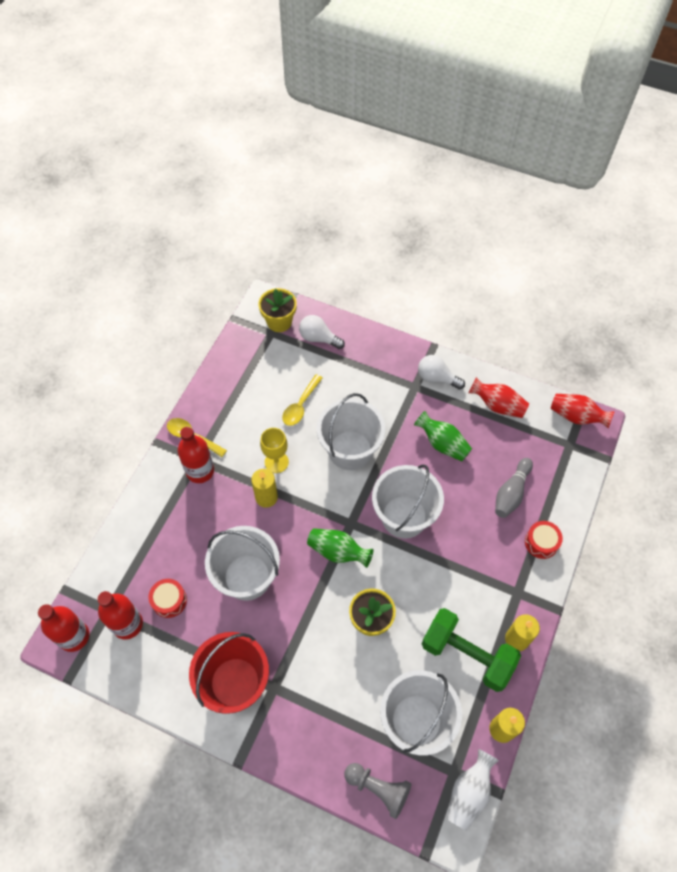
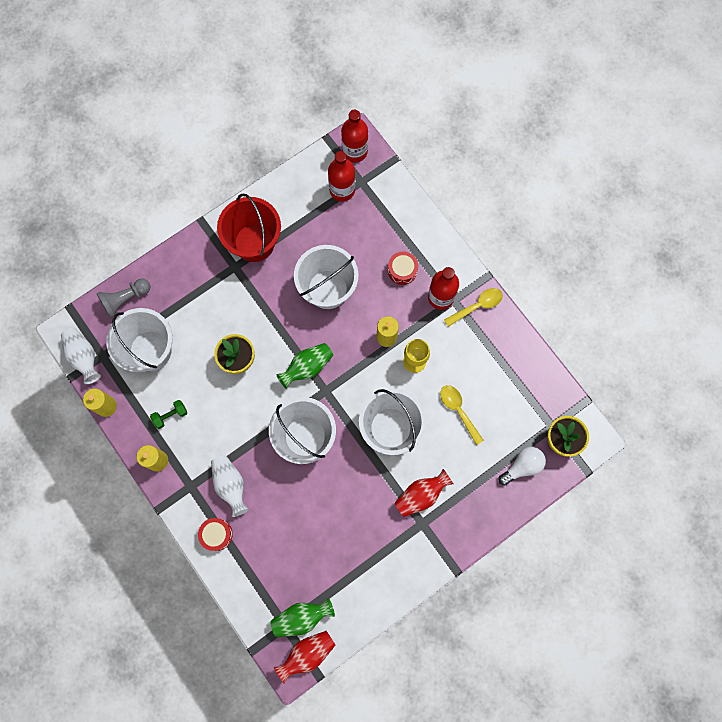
camera: 120 degrees right, 15 degrees up
(169, 600) = (343, 226): red drum -> red drum (402, 270)
(437, 378) = (419, 549): white light bulb -> none
(442, 444) = (351, 511): green vase -> green vase (302, 617)
(467, 655) = (170, 415): green dumbbell -> green dumbbell, size x0.44
(491, 556) = (230, 485): none -> white vase
(497, 405) = (360, 587): red vase -> red vase (421, 495)
(511, 493) = (272, 540): grey bowling pin -> none

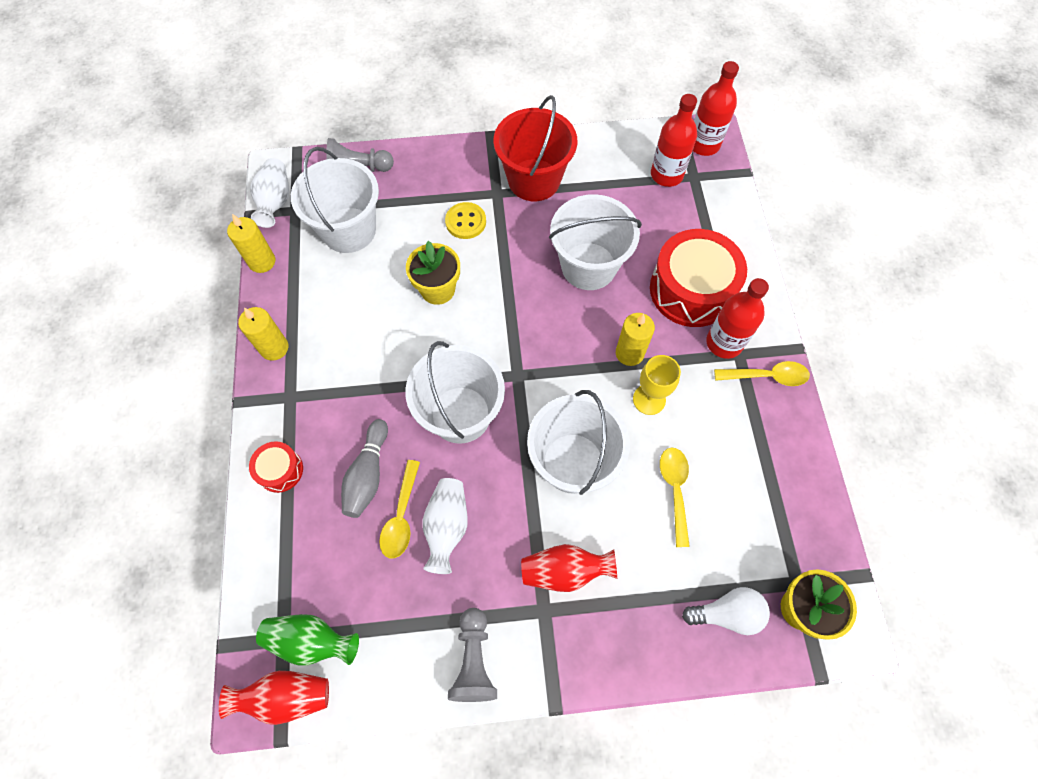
camera: 30 degrees right, 10 degrees down
(170, 415) = (322, 307): green dumbbell -> none
(227, 300) = (465, 222): none -> yellow button
(230, 485) = (336, 421): white vase -> white vase (447, 527)
(272, 506) = (368, 474): none -> grey bowling pin
(307, 367) = (512, 337): green vase -> none
(308, 519) = (401, 516): none -> yellow spoon
(399, 573) = (474, 660): none -> grey pawn
(402, 270) = (691, 290): red drum -> red drum, size x2.07

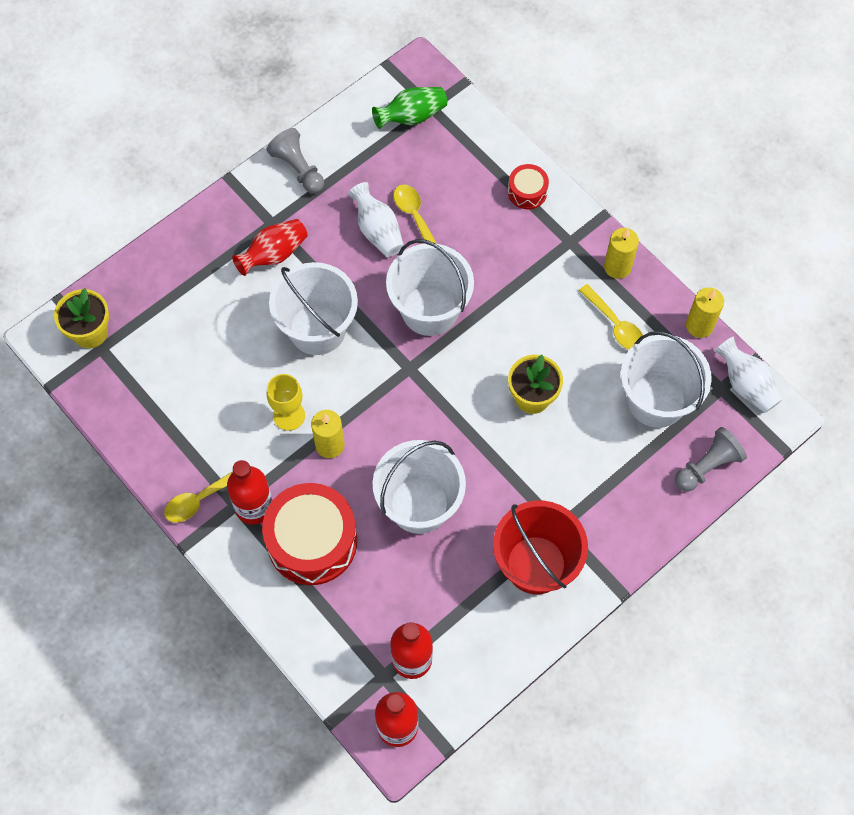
camera: 145 degrees right, 0 degrees up
(286, 696) = (401, 83): red vase -> none
(368, 474) = (462, 228): grey bowling pin -> none
(465, 222) = (562, 477): yellow button -> none
(675, 490) = (227, 357): yellow spoon -> yellow spoon (615, 324)
(727, 613) = (142, 297): white light bulb -> none

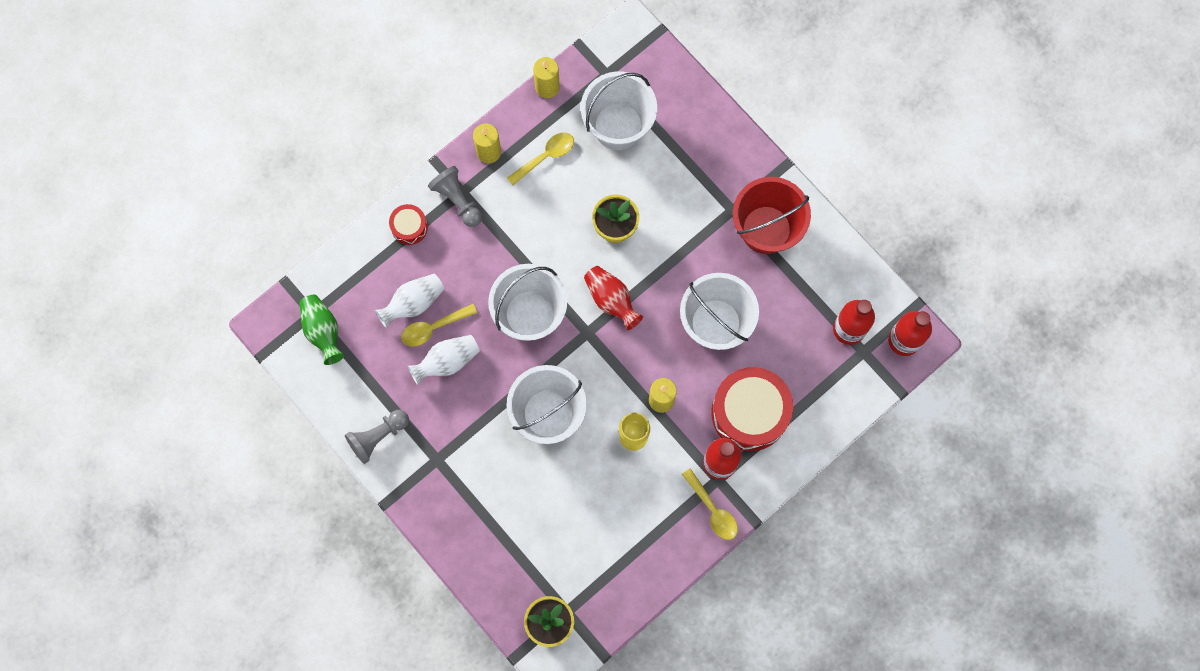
camera: 90 degrees left, 10 degrees up
(273, 254) = (470, 456): red vase -> red vase (611, 300)
(707, 466) = (677, 90): grey pawn -> grey pawn (457, 200)
(745, 384) = (603, 54): white vase -> white vase (413, 303)

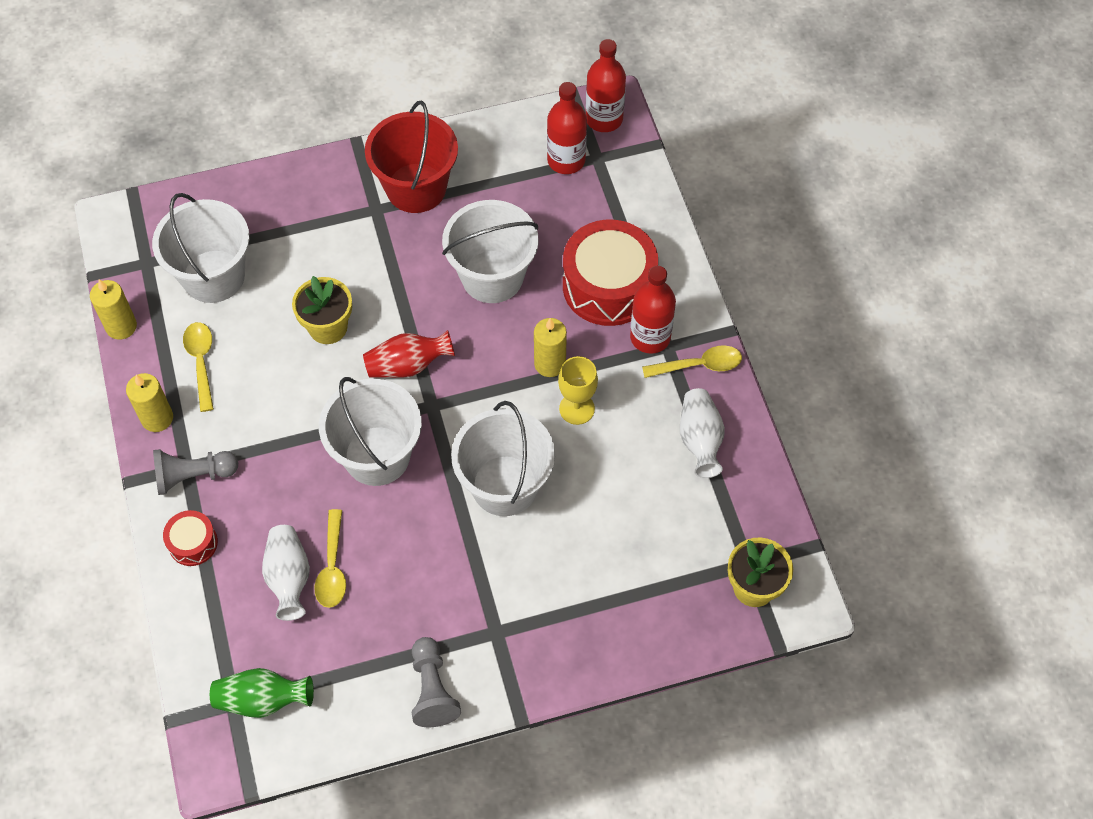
camera: 65 degrees left, 15 degrees down
(447, 361) = (382, 570): white vase -> white vase (700, 440)

